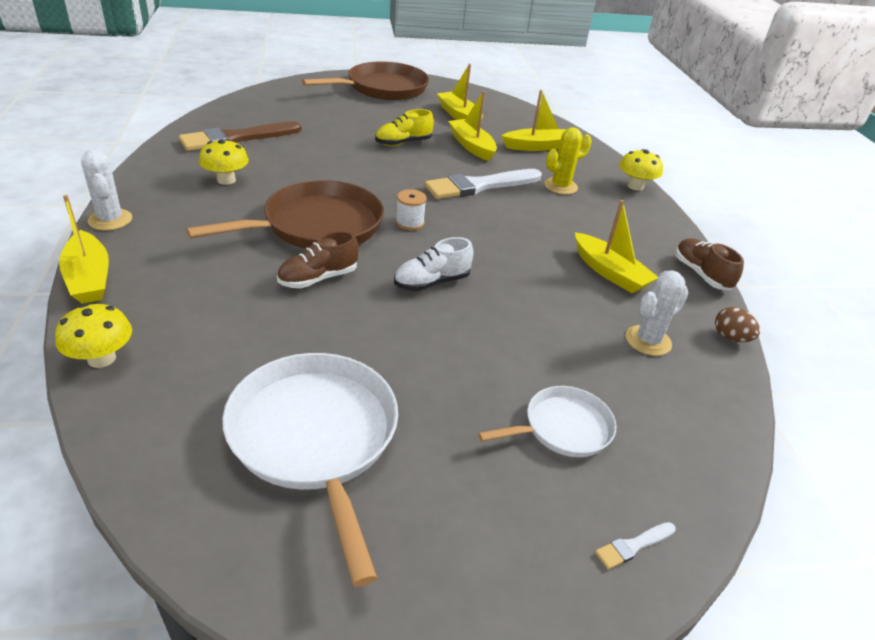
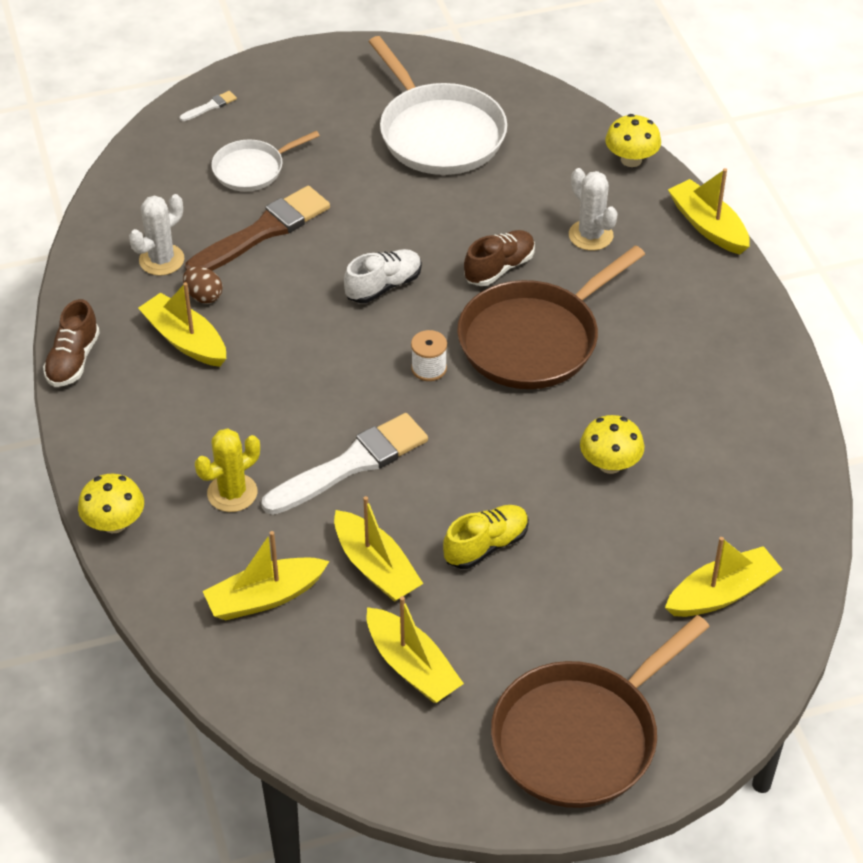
camera: 175 degrees right, 10 degrees up
(110, 220) = (755, 298): white cactus -> white cactus (590, 235)
(226, 180) = (682, 393): yellow mushroom -> yellow mushroom (610, 464)
(236, 138) = (731, 489): brown brush -> brown brush (263, 231)
(279, 109) = (722, 593): none -> yellow boat
(701, 274) = (73, 360): brown shoe -> brown shoe turned 45 degrees clockwise
(730, 337) = (73, 279): brown egg -> brown egg (203, 296)

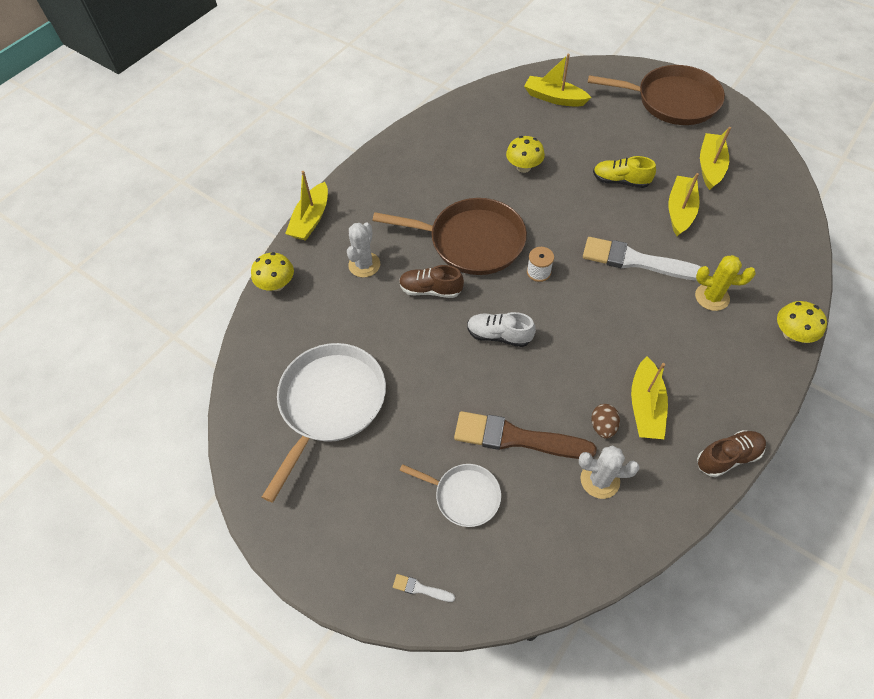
camera: 125 degrees left, 10 degrees up
(265, 597) = (746, 239): yellow boat -> none

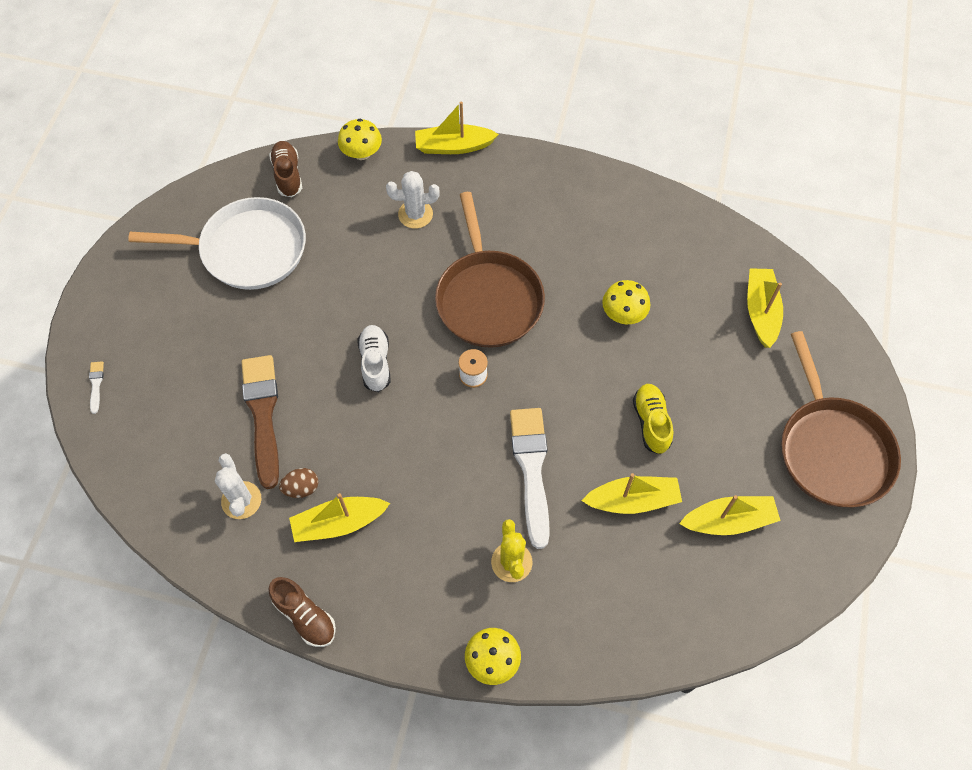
camera: 65 degrees right, 5 degrees up
(430, 290) = (408, 283): brown shoe -> brown shoe (288, 175)
(464, 496) = (190, 389): white pan -> none

